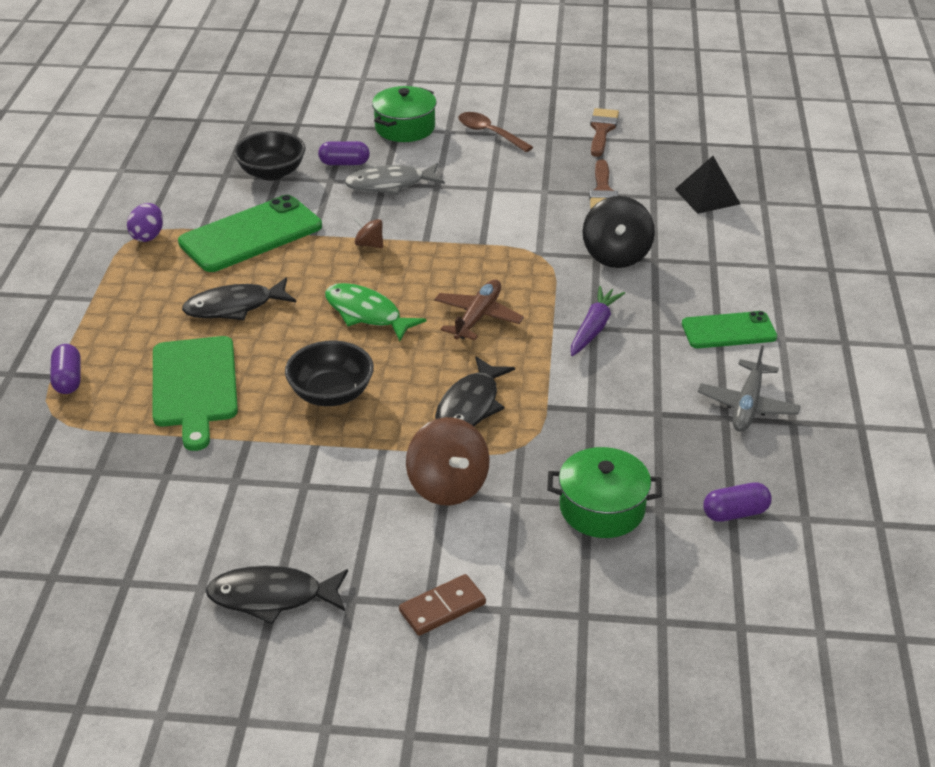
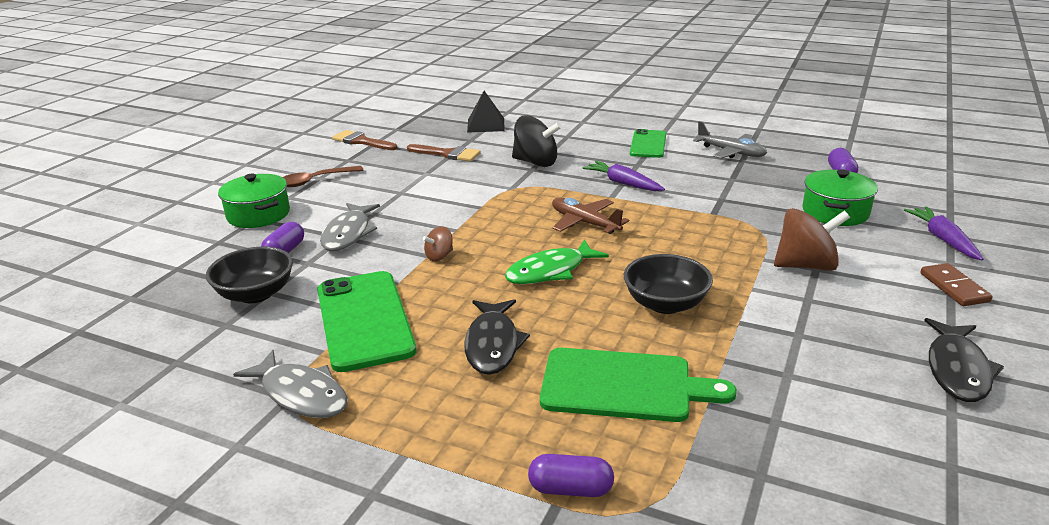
camera: 70 degrees left, 10 degrees down
(148, 236) = (301, 394): purple egg -> grey fish
(470, 406) = (704, 242): black fish -> none
(567, 607) = (943, 239): none -> purple carrot

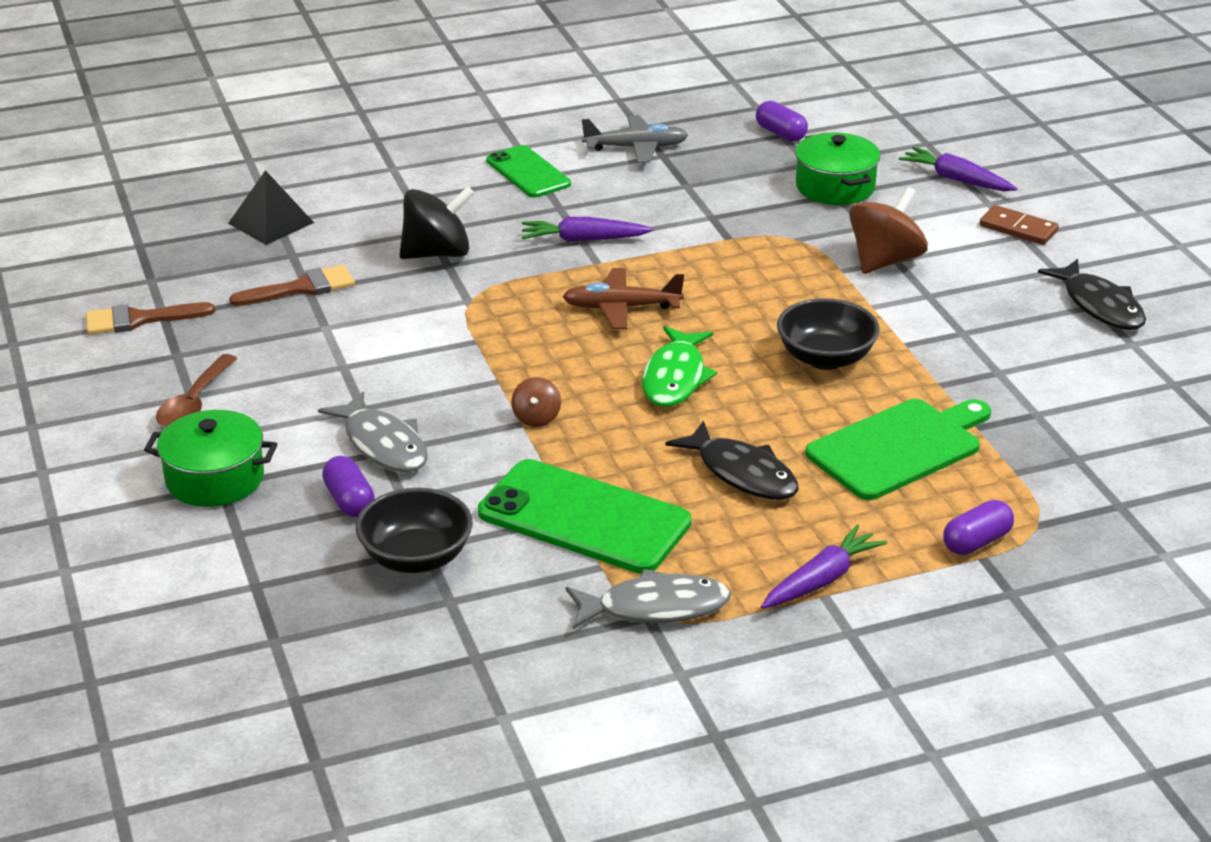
camera: 45 degrees left, 5 degrees up
(419, 443) = (821, 580): none -> purple carrot

